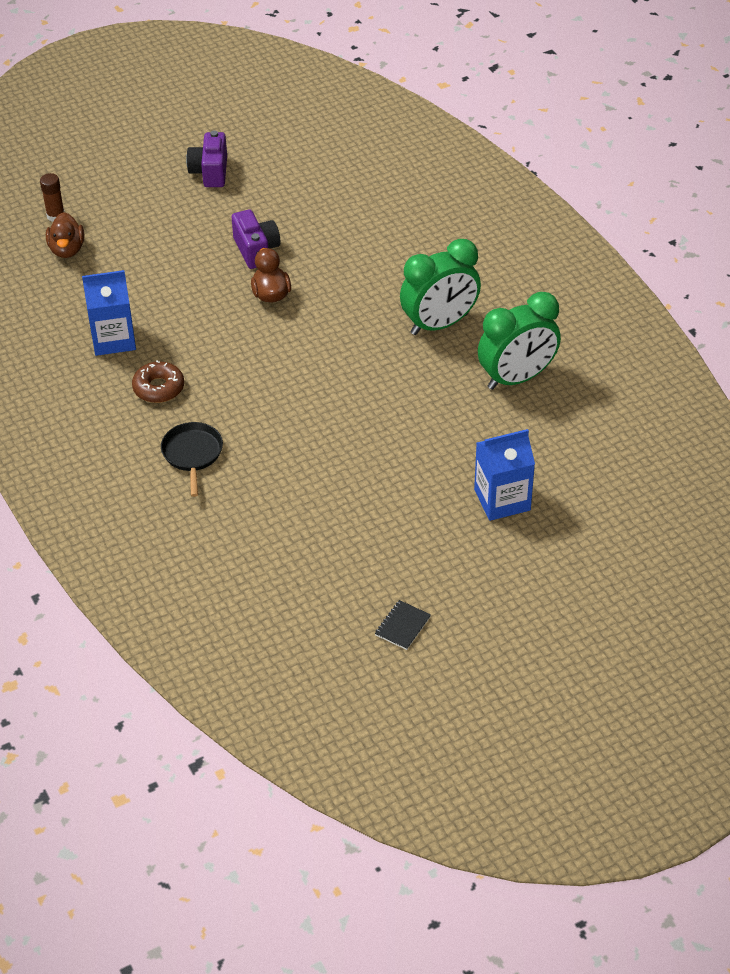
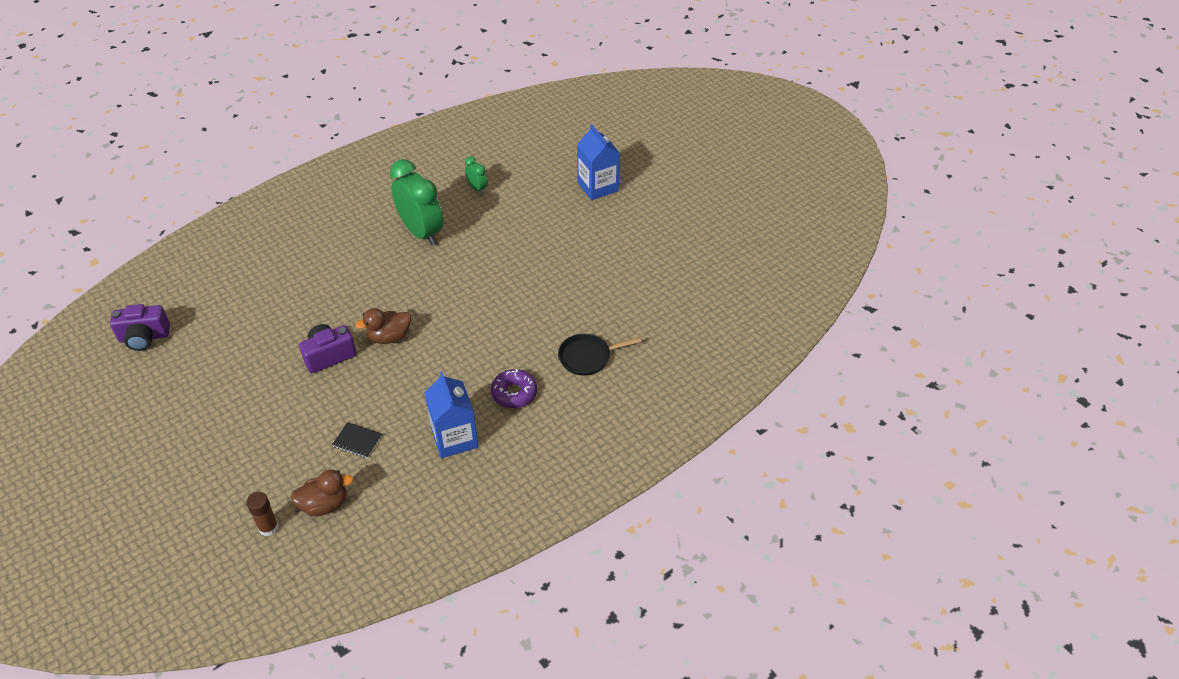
camera: 100 degrees left, 0 degrees up
(158, 388) = (514, 393): brown donut -> purple donut
(210, 172) = (208, 409): purple camera -> purple camera (144, 337)
(402, 626) = (721, 222): black notebook -> black notebook (357, 441)
(516, 378) = (477, 188): green clock -> green clock, size x0.46

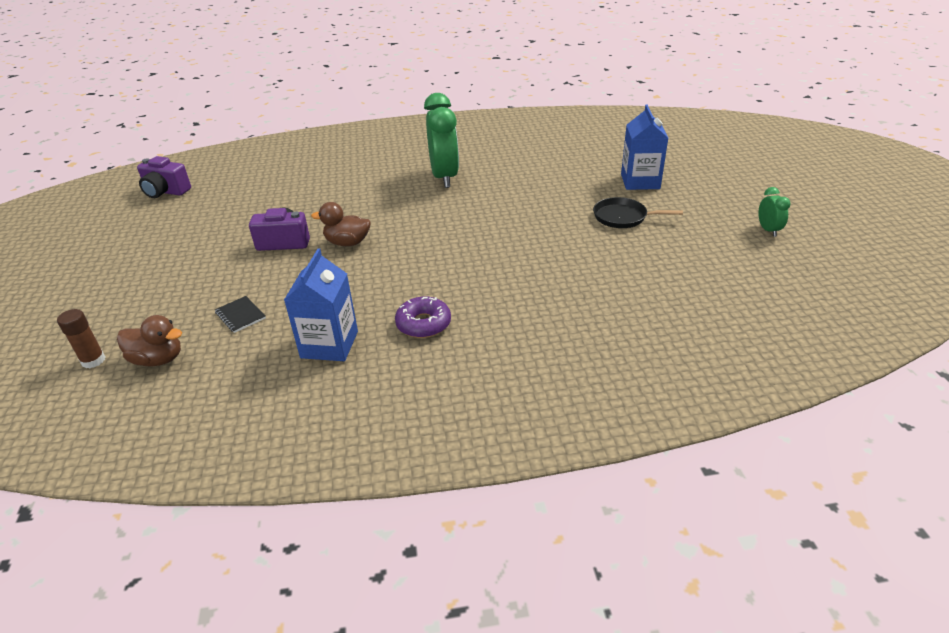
camera: 30 degrees right, 10 degrees down
(477, 188) = (520, 159): green clock -> green clock (768, 230)
(587, 357) = (528, 315): black pan -> black pan (623, 217)

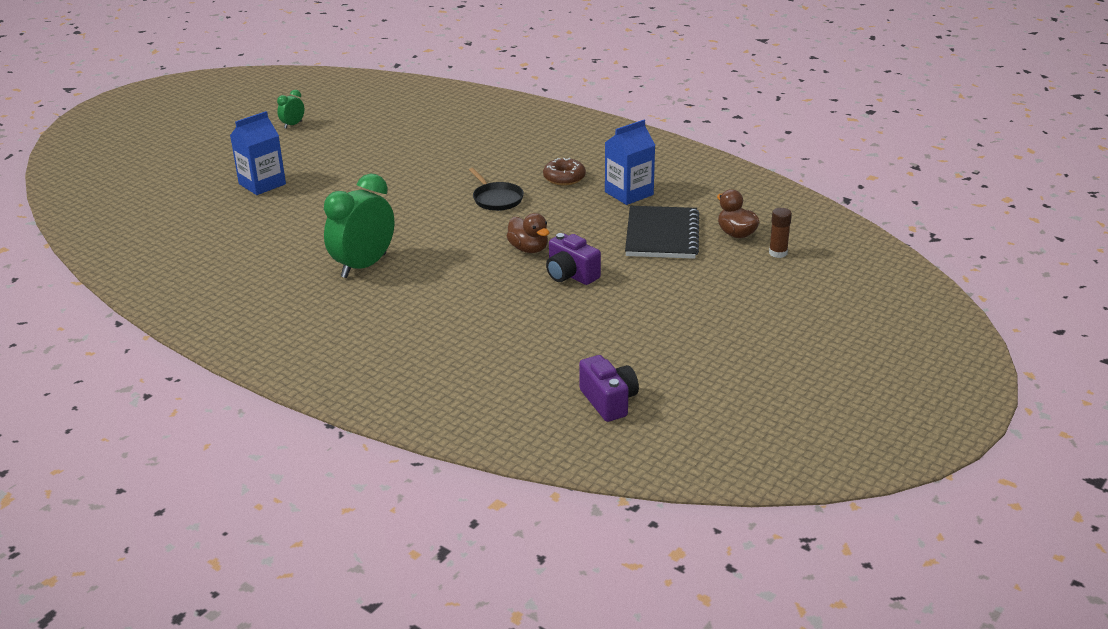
camera: 135 degrees left, 5 degrees down
(240, 315) = (662, 235): black notebook -> black notebook, size x2.35
(423, 324) = (564, 178): purple donut -> brown donut
(623, 217) = (337, 170): black pan -> black pan (496, 199)

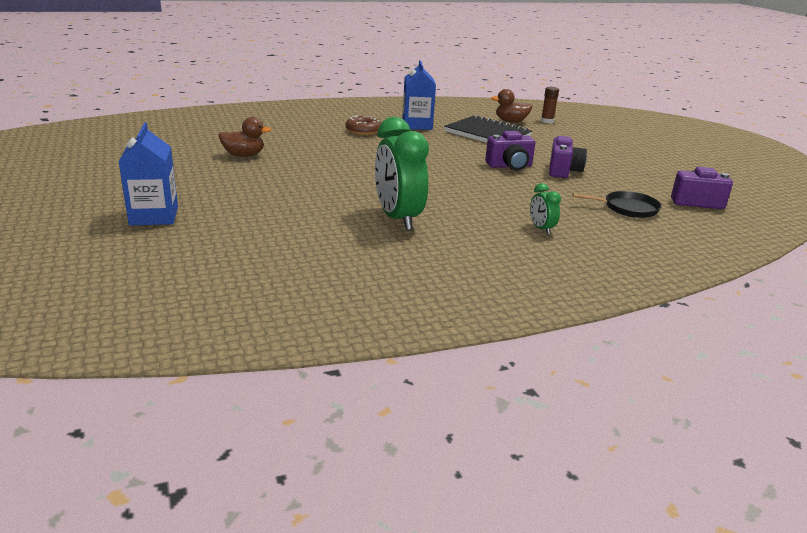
camera: 60 degrees left, 5 degrees down
(293, 125) = (59, 174): green clock -> green clock (541, 229)
(496, 199) = (360, 153): black pan -> black pan (627, 208)
(529, 249) = (454, 166): brown duck -> brown duck (244, 155)
(600, 306) = (563, 171): none -> purple camera

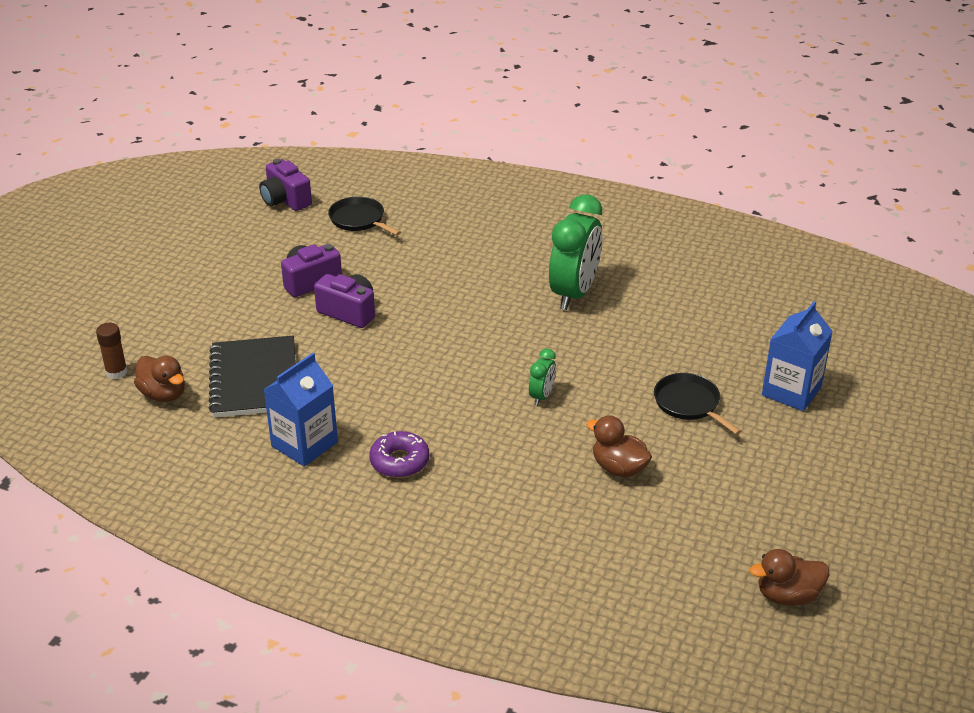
camera: 135 degrees left, 10 degrees up
(100, 142) = (787, 595): none -> brown duck
(230, 189) = (689, 404): none -> black pan
(363, 131) = (399, 461): brown donut -> purple donut
(541, 229) = (474, 234): green clock -> green clock (541, 396)

